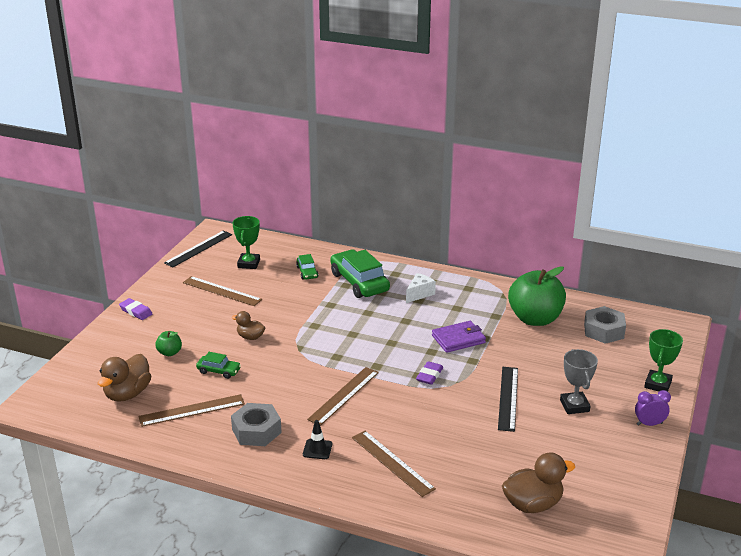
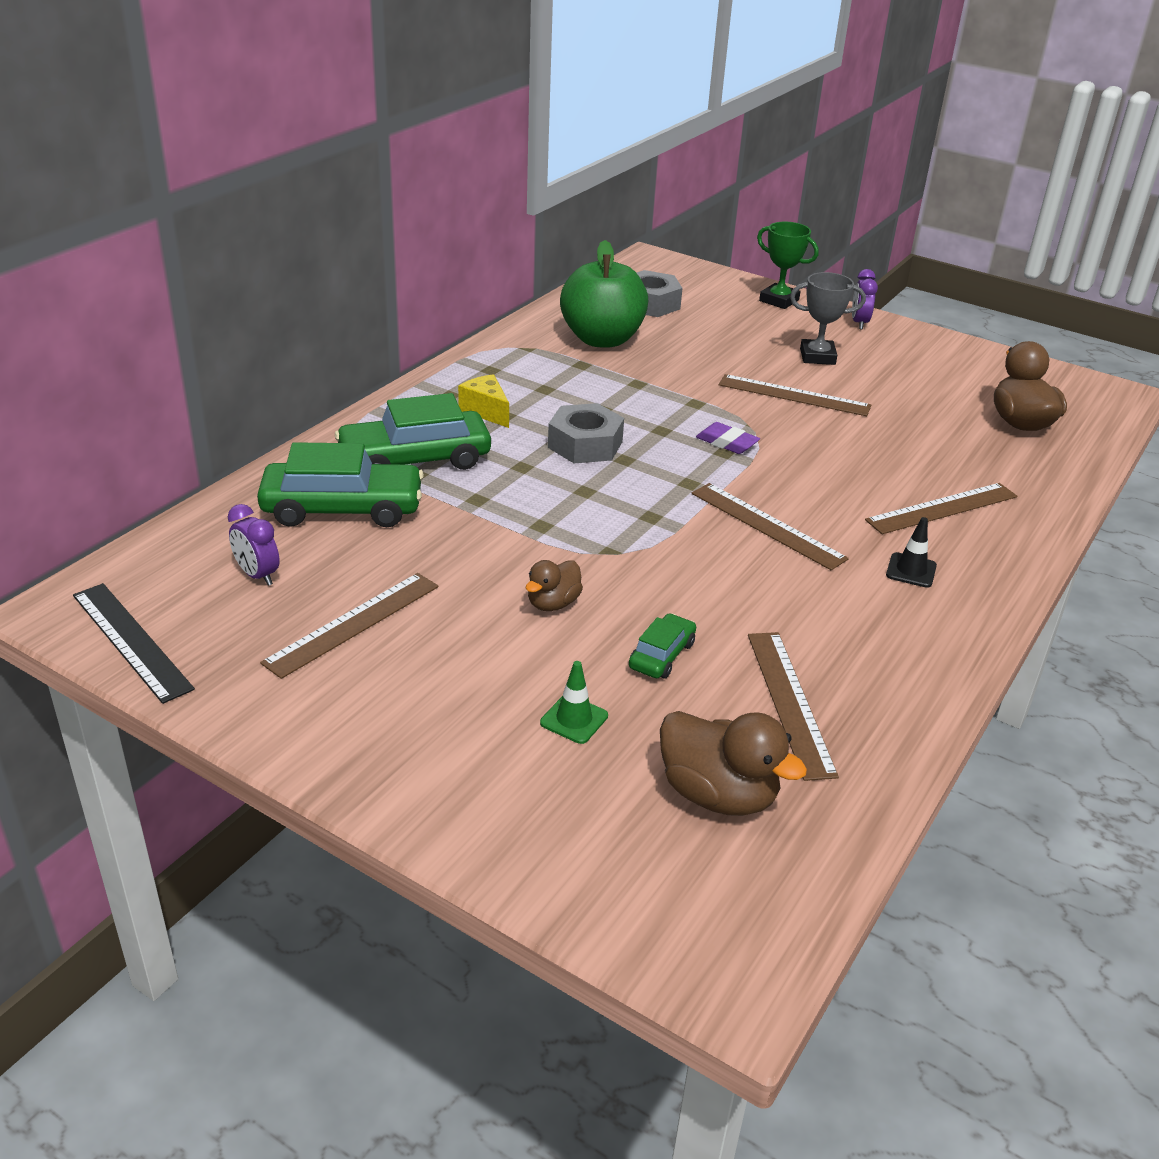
camera: 80 degrees left, 5 degrees up
(136, 311) = (374, 765): purple eraser -> none
(169, 352) = (574, 719): green apple -> green traffic cone
(249, 264) = (257, 575): green trophy -> purple clock
(256, 431) = (860, 628): grey nut -> grey nut (585, 444)
(307, 272) = (342, 508): green car -> green car, size x2.01
(419, 294) = (486, 411): white cheese -> yellow cheese
(458, 339) = (634, 403): purple wallet -> none
(508, 398) = (794, 395): black ruler -> brown ruler

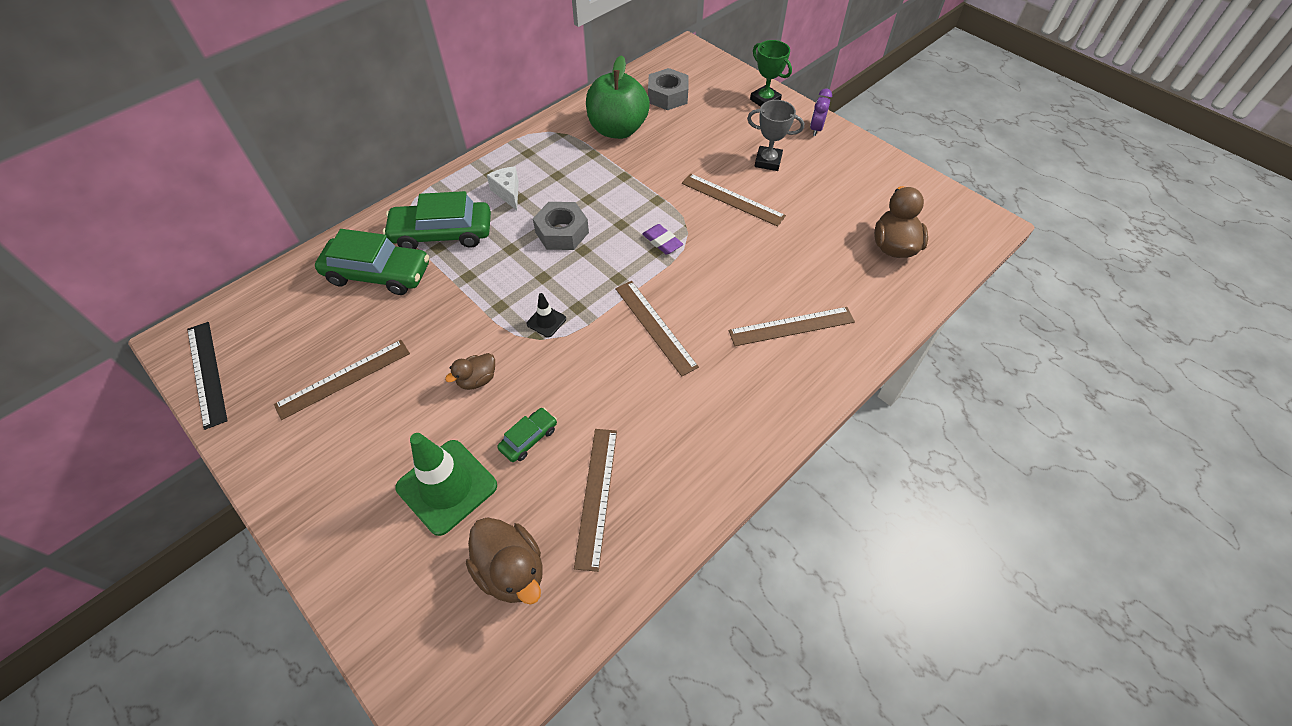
camera: 15 degrees right, 20 degrees up
(257, 575) = (302, 327): purple clock -> none
(486, 411) = (508, 193): yellow cheese -> white cheese
(574, 719) = (447, 486): green traffic cone -> green traffic cone, size x2.15
(911, 570) = (739, 385): black traffic cone -> black traffic cone (546, 321)

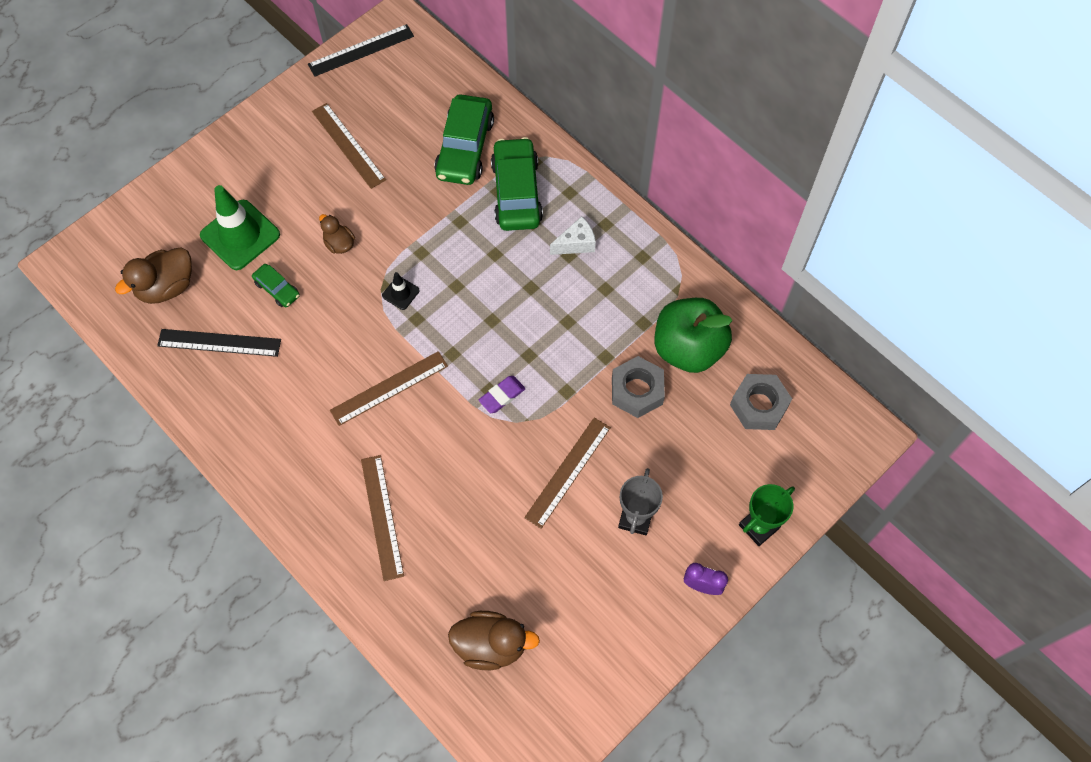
camera: 90 degrees right, 10 degrees up
(562, 232) = (517, 299): grey nut -> grey nut (637, 391)
(596, 496) = (219, 342): brown ruler -> black ruler

